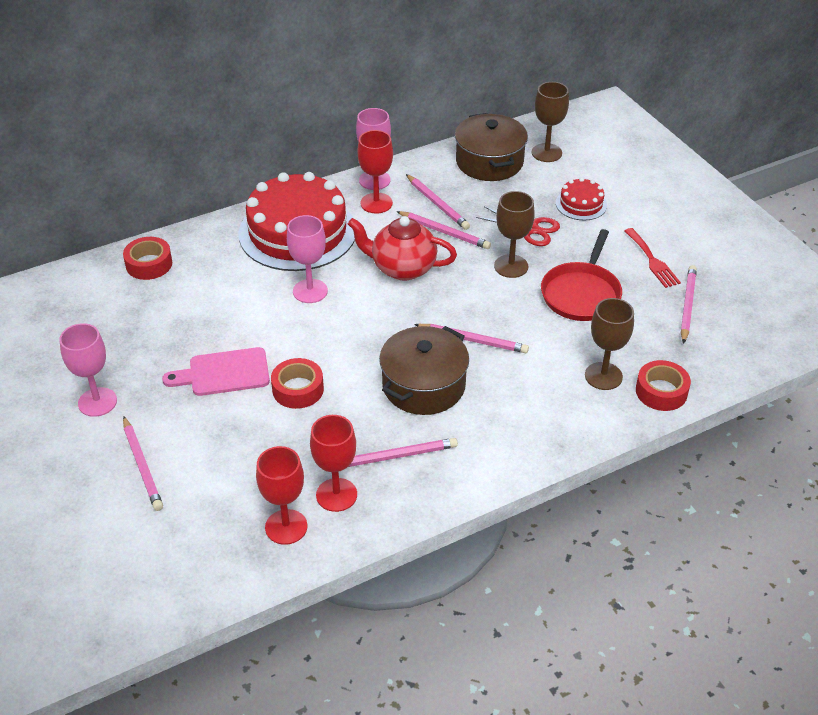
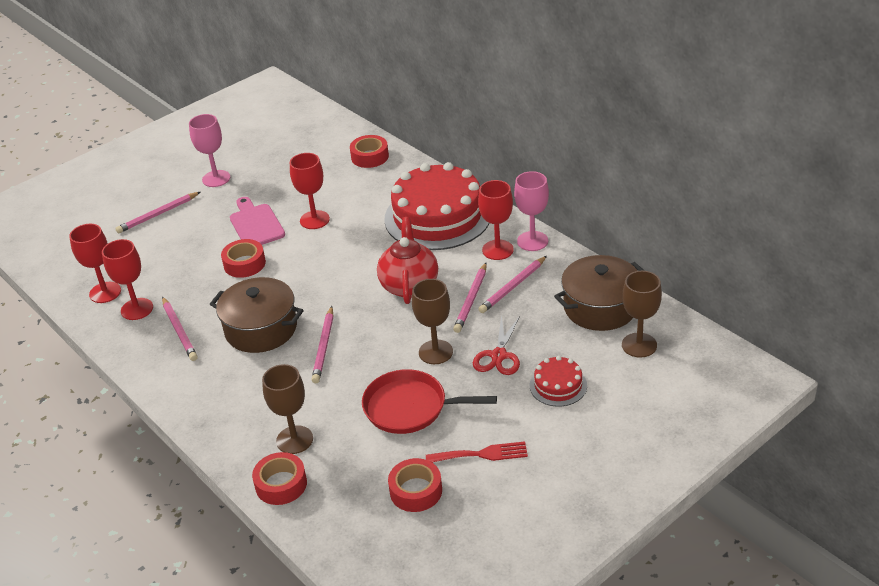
camera: 80 degrees right, 5 degrees down
(246, 323) = (314, 220): none -> red goblet
(310, 291) = (362, 242): pink goblet -> none
(652, 260) = (481, 454): red fork -> red fork turned 150 degrees counterclockwise
(687, 305) = (416, 491): pink pencil -> red tape

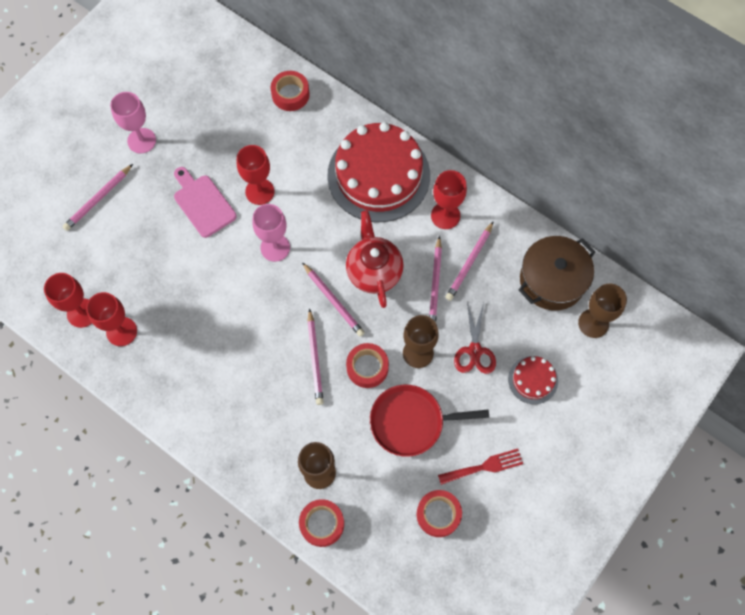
camera: 15 degrees left, 30 degrees up
(179, 331) = (173, 355): pink pencil -> pink pencil (333, 301)
(244, 264) = (208, 259): red tape -> red tape (367, 367)
(261, 329) = (250, 343): brown pot -> none
(532, 241) = (475, 200): pink goblet -> pink goblet (275, 247)

